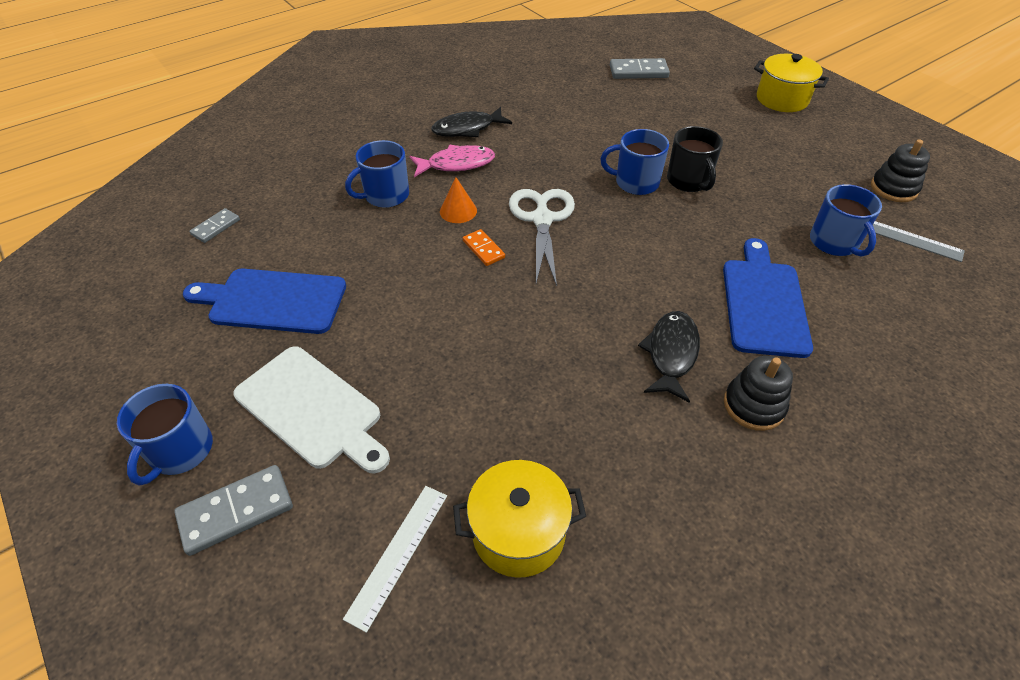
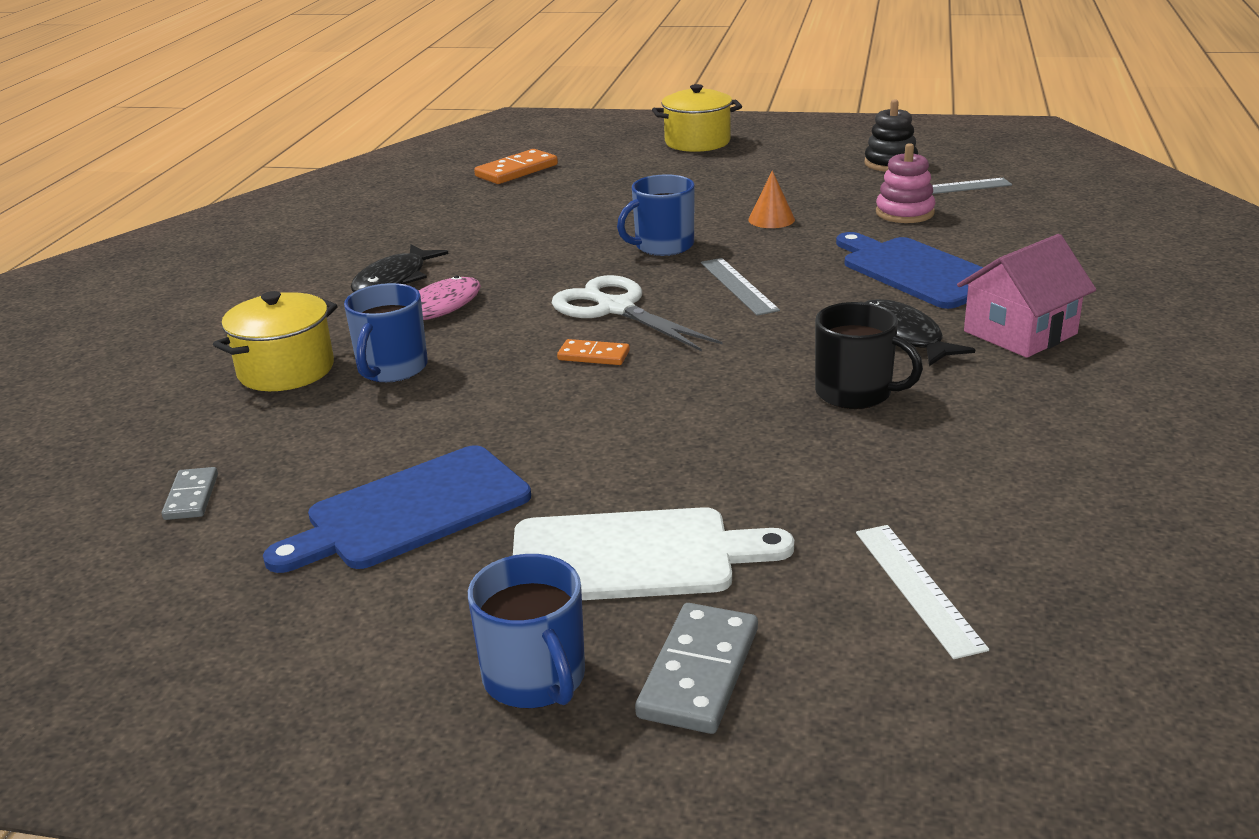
camera: 40 degrees left, 20 degrees down
(458, 211) = (508, 342): orange cone -> orange cone (771, 219)
(518, 533) = (990, 508): yellow pot -> yellow pot (286, 370)
(633, 244) = (738, 286): none -> grey ruler
(638, 72) = (517, 171): grey domino -> orange domino
(689, 181) = (712, 225): black mug -> black mug (855, 393)
(753, 405) = (1020, 333): black stacking toy -> pink house
(834, 243) = (904, 213): blue mug -> pink stacking toy

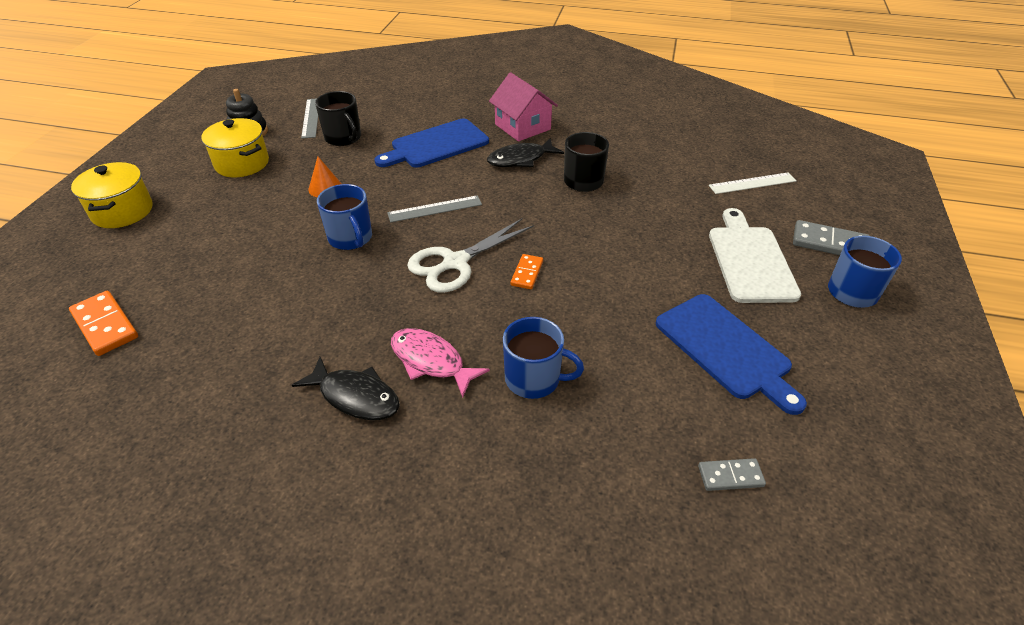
camera: 90 degrees left, 15 degrees up
(286, 370) = (528, 451): yellow pot -> yellow pot (242, 163)
(904, 213) = (343, 138): pink stacking toy -> black mug

